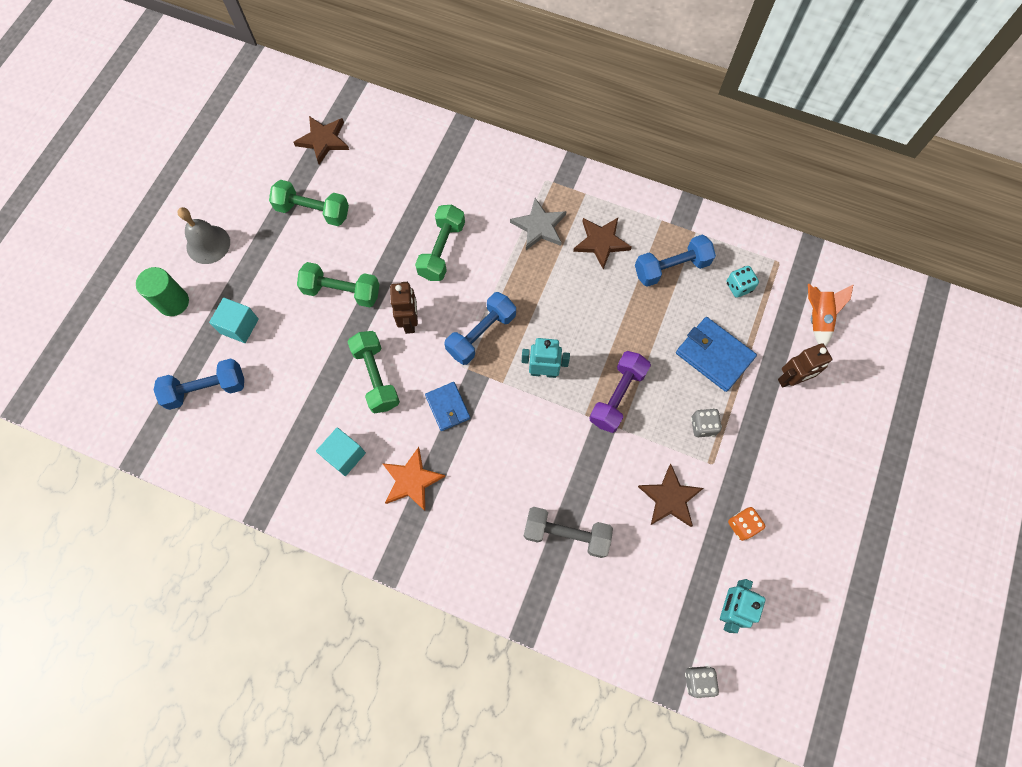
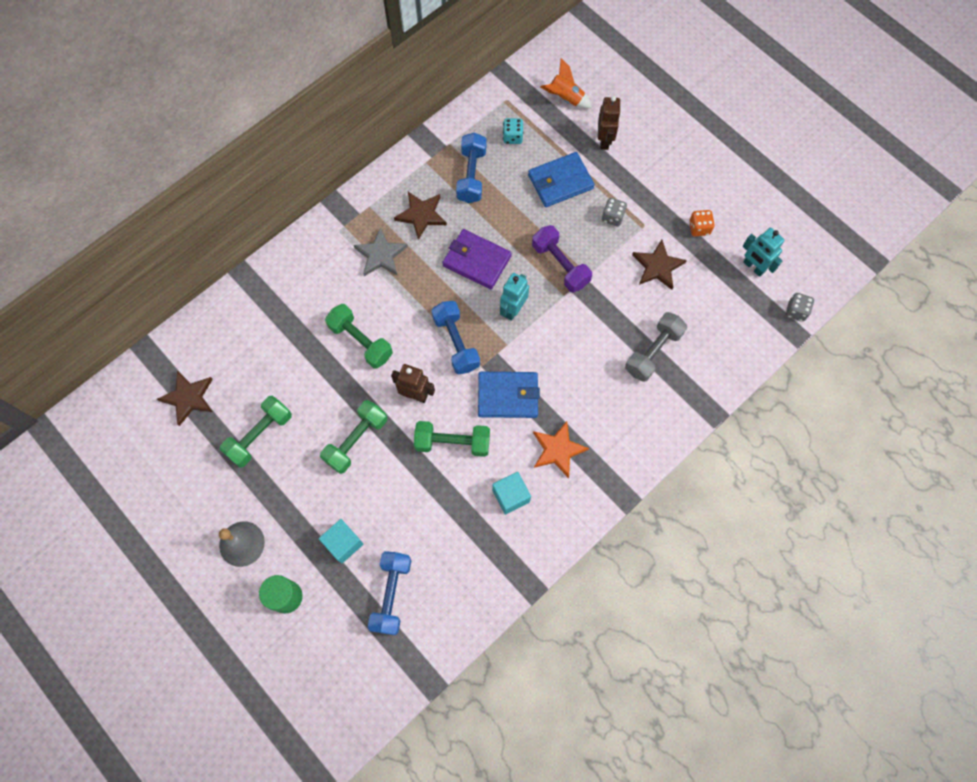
camera: 65 degrees left, 0 degrees up
(448, 407) = (508, 396): blue wallet -> blue wallet, size x1.56
(579, 314) = (477, 261): none -> purple wallet

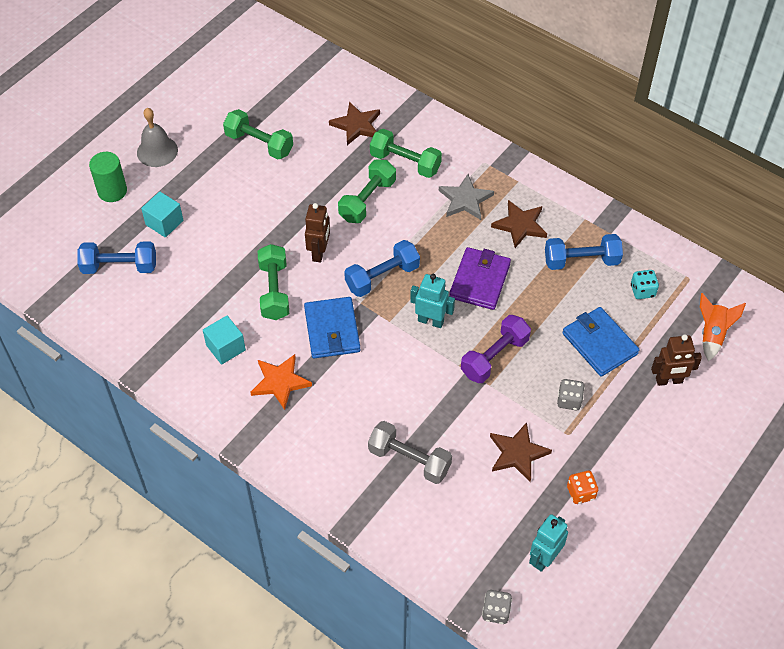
camera: 80 degrees right, 15 degrees down
(188, 398) = (287, 88): brown star -> brown star (356, 125)
(356, 440) = (265, 214): green dumbbell -> green dumbbell (405, 162)

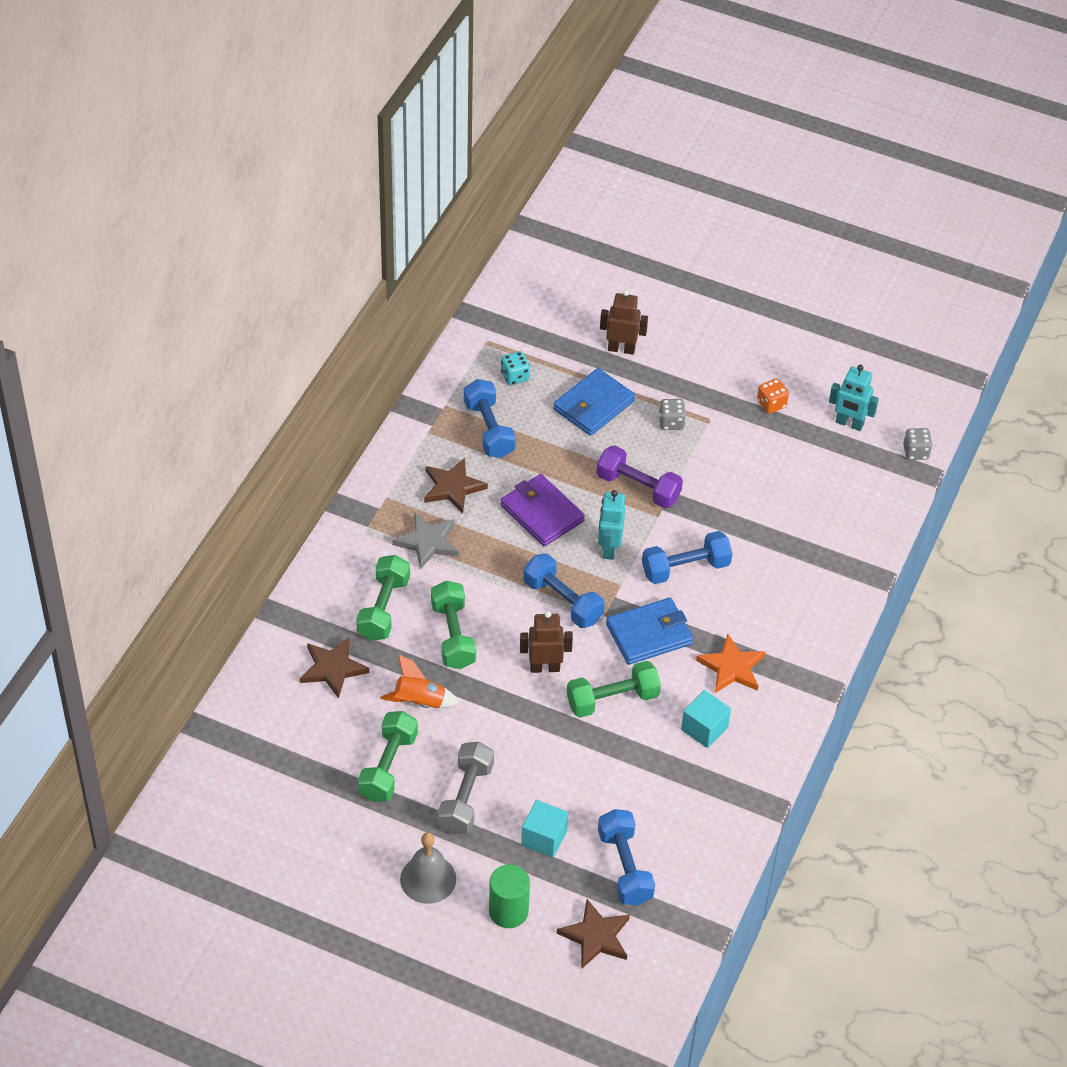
camera: 105 degrees left, 5 degrees down
(367, 200) = (453, 635): green dumbbell -> green dumbbell turned 60 degrees clockwise
(395, 372) = (685, 568): none -> blue dumbbell
(409, 460) = (784, 539): grey dumbbell -> grey dumbbell (465, 798)
(479, 281) = (542, 513): purple wallet -> purple wallet turned 45 degrees clockwise
(518, 453) = (746, 455): brown star -> brown star (596, 936)
(669, 381) = (621, 349): brown robot -> brown robot turned 60 degrees counterclockwise
(712, 334) = (554, 319): orange rocket -> orange rocket (419, 702)

